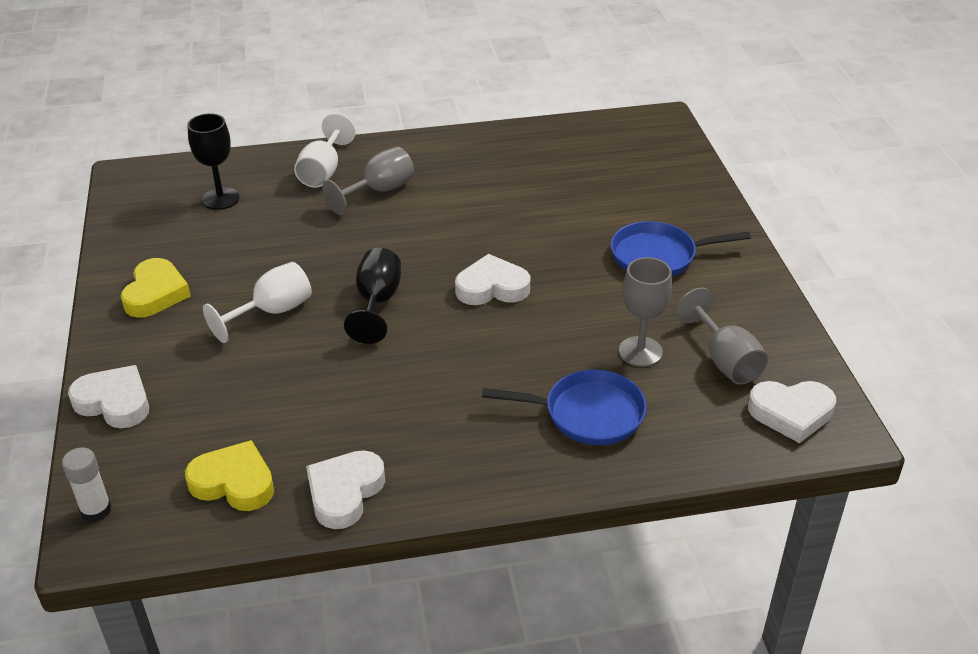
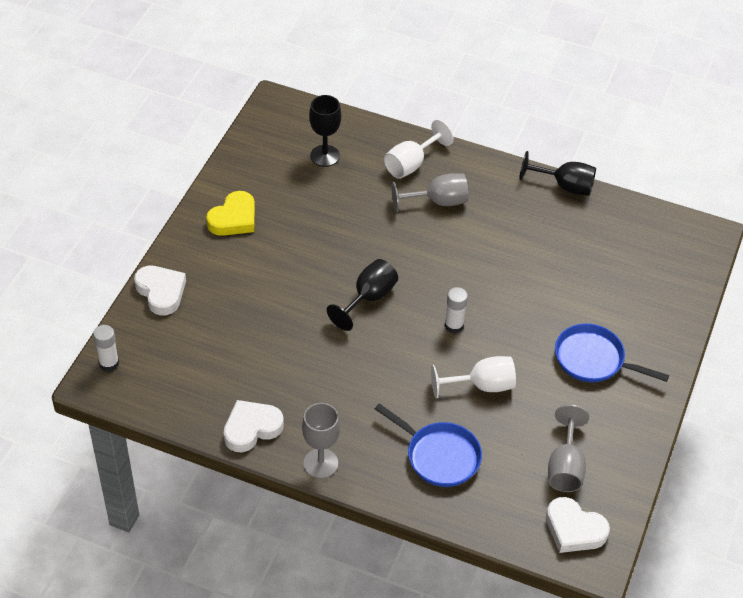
camera: 30 degrees right, 10 degrees up
(234, 482) = (194, 386): yellow heart -> none
(272, 312) = (296, 271): white goblet -> white goblet (482, 386)
(492, 287) = (454, 325): white heart -> white glue stick
(495, 133) = (565, 186): none -> black goblet
(640, 351) = (513, 429): grey goblet -> grey goblet (320, 463)

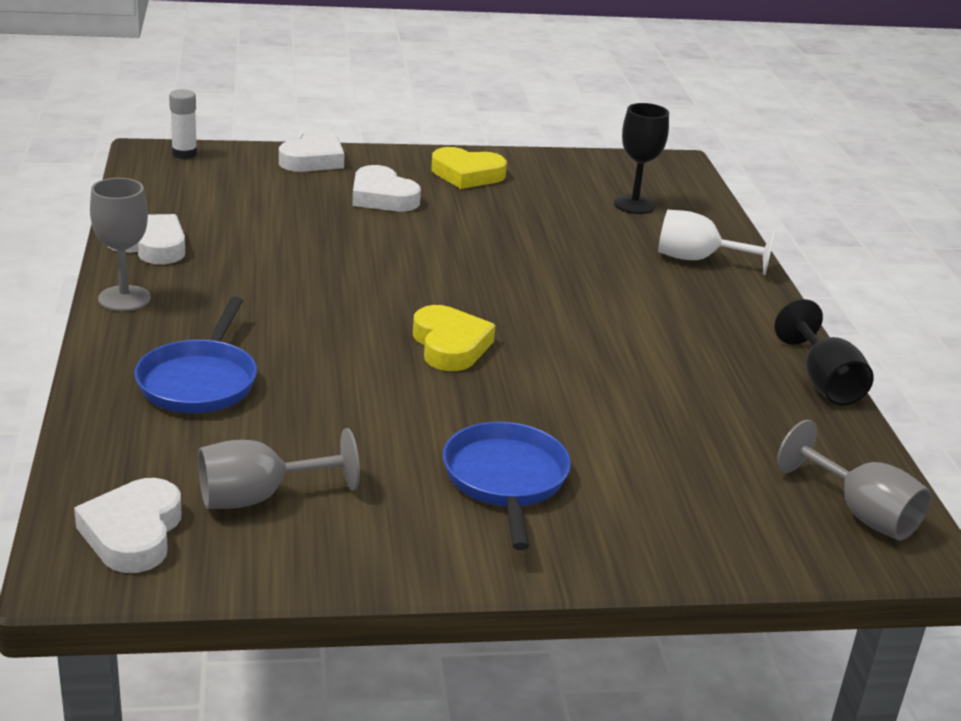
camera: 60 degrees right, 20 degrees down
(244, 278) = (382, 197): none -> white heart
(368, 298) = (433, 276): black goblet -> none
(438, 202) = (658, 290): grey goblet -> grey goblet (861, 513)
(454, 325) = (450, 345): white glue stick -> yellow heart
(482, 386) = (359, 390): white goblet -> none

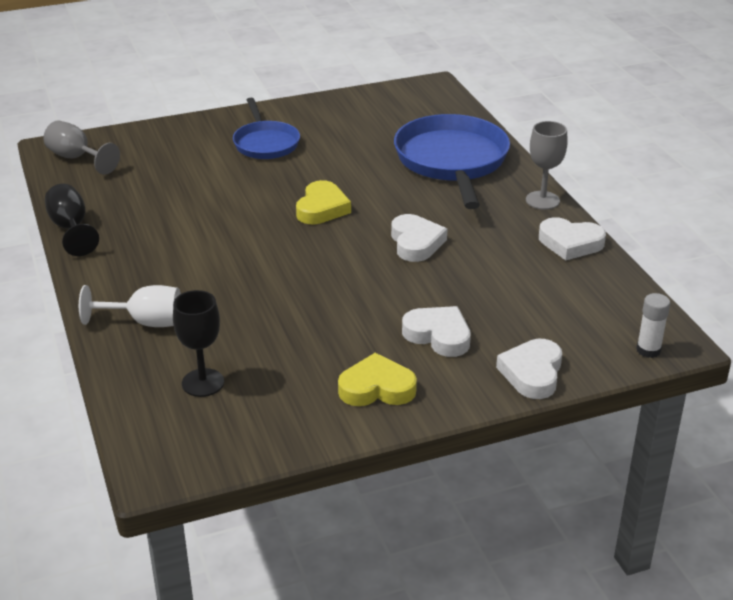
camera: 170 degrees right, 5 degrees up
(133, 533) = (423, 98): white heart -> white heart (416, 243)
(199, 381) = (452, 161): blue pan -> blue pan, size x1.69
(258, 497) = (380, 118): grey goblet -> none
(450, 345) = (322, 208): yellow heart -> yellow heart turned 135 degrees counterclockwise

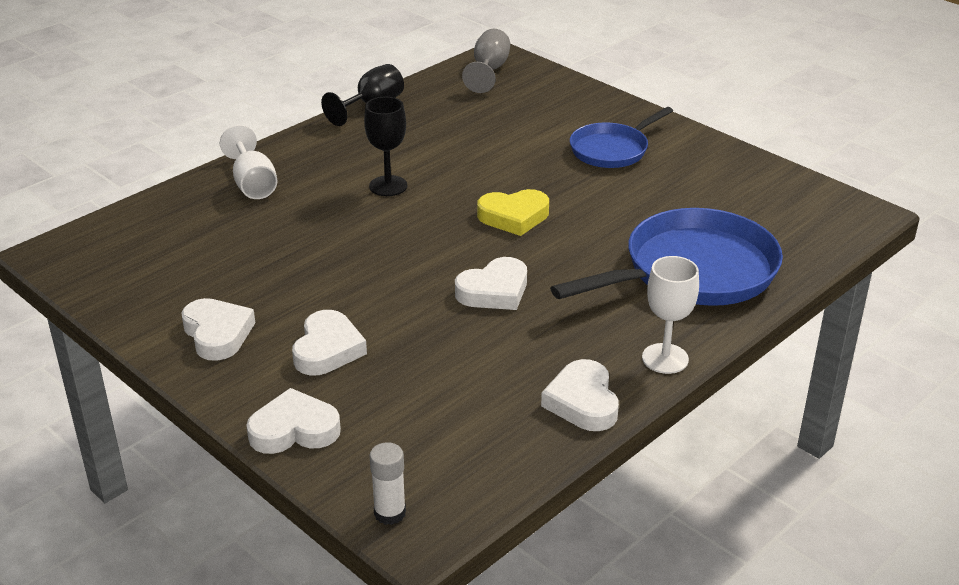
camera: 65 degrees right, 0 degrees up
(203, 383) = (179, 238): black goblet -> black goblet (388, 186)
(377, 388) = (217, 334): yellow heart -> white heart
(542, 200) = (665, 358): grey goblet -> white goblet

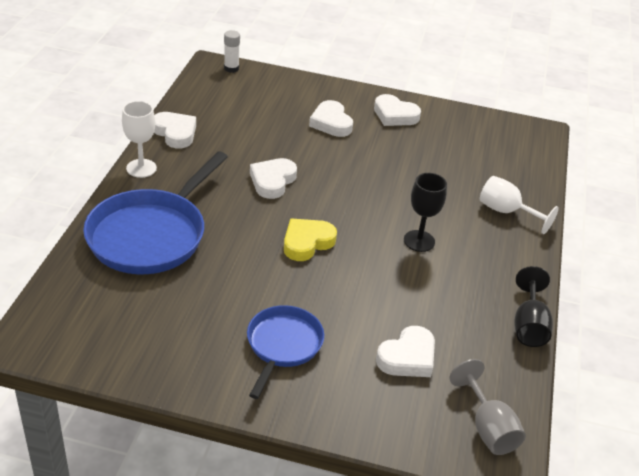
camera: 145 degrees right, 5 degrees up
(294, 430) = (305, 86): white heart -> white heart (407, 357)

